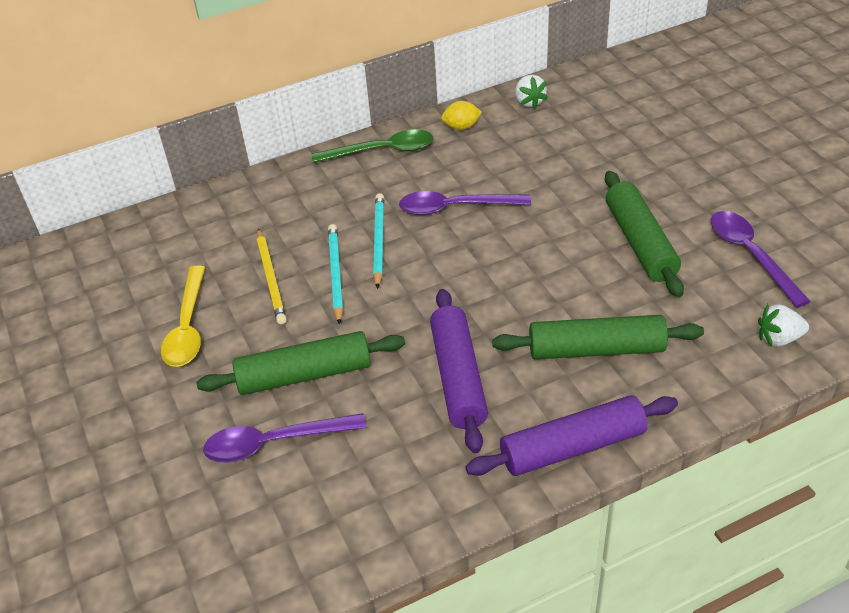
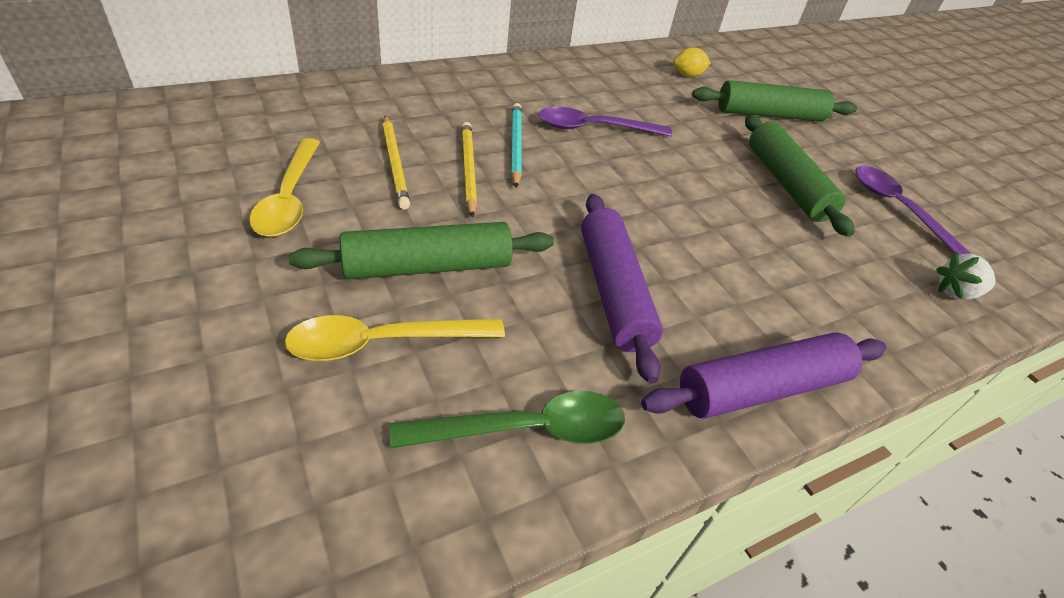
camera: 10 degrees left, 0 degrees up
(274, 442) = (383, 342): purple spoon -> yellow spoon
(335, 274) = (468, 169): turquoise pencil -> yellow pencil
(382, 151) = (517, 73): green spoon -> green spoon (526, 429)
(461, 127) = (594, 66): yellow lemon -> yellow lemon (687, 75)
(529, 102) = (656, 57): white strawberry -> none
(596, 349) = (765, 280): green rolling pin -> green rolling pin (769, 115)

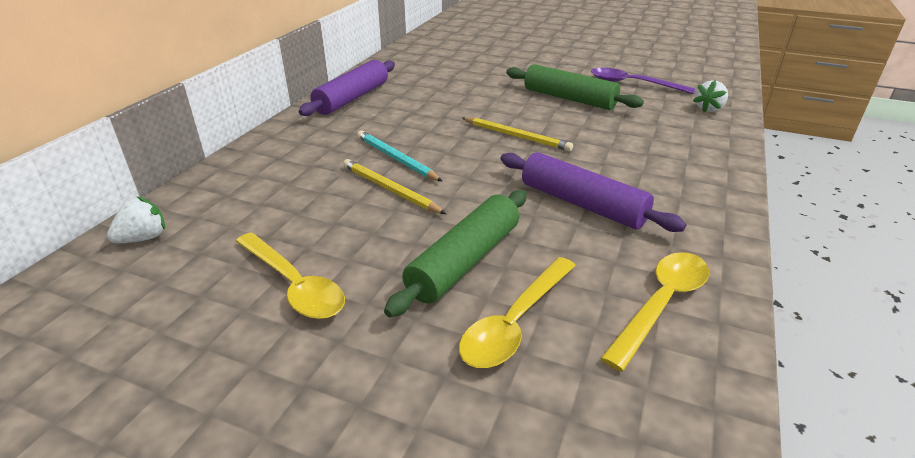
camera: 35 degrees left, 10 degrees down
(259, 103) = (143, 238): none -> white strawberry
(395, 163) = (333, 215): yellow pencil -> yellow pencil (516, 136)
(526, 429) = (661, 304): green spoon -> yellow spoon
(594, 128) = (426, 123): purple spoon -> none
(687, 75) = (429, 66): yellow lemon -> none
(761, 388) = (714, 203): purple rolling pin -> purple rolling pin (352, 98)
(769, 115) = (505, 67): green rolling pin -> none

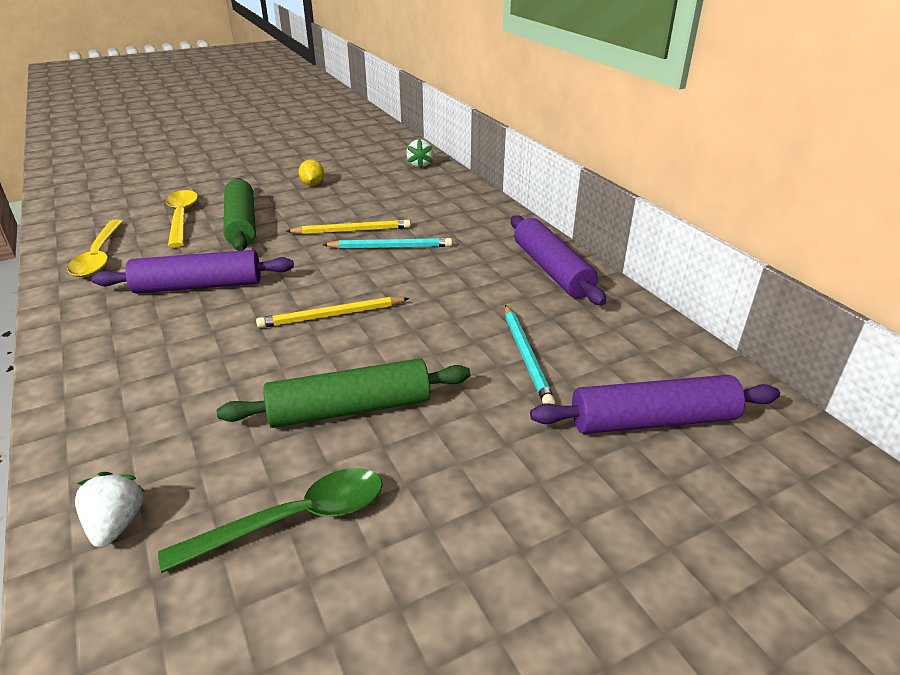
camera: 130 degrees right, 0 degrees up
(294, 285) = (312, 184): yellow spoon -> yellow lemon
(459, 80) = (526, 356): none -> turquoise pencil
(462, 52) = (652, 420): none -> purple rolling pin
(632, 84) = (294, 520): purple spoon -> green spoon

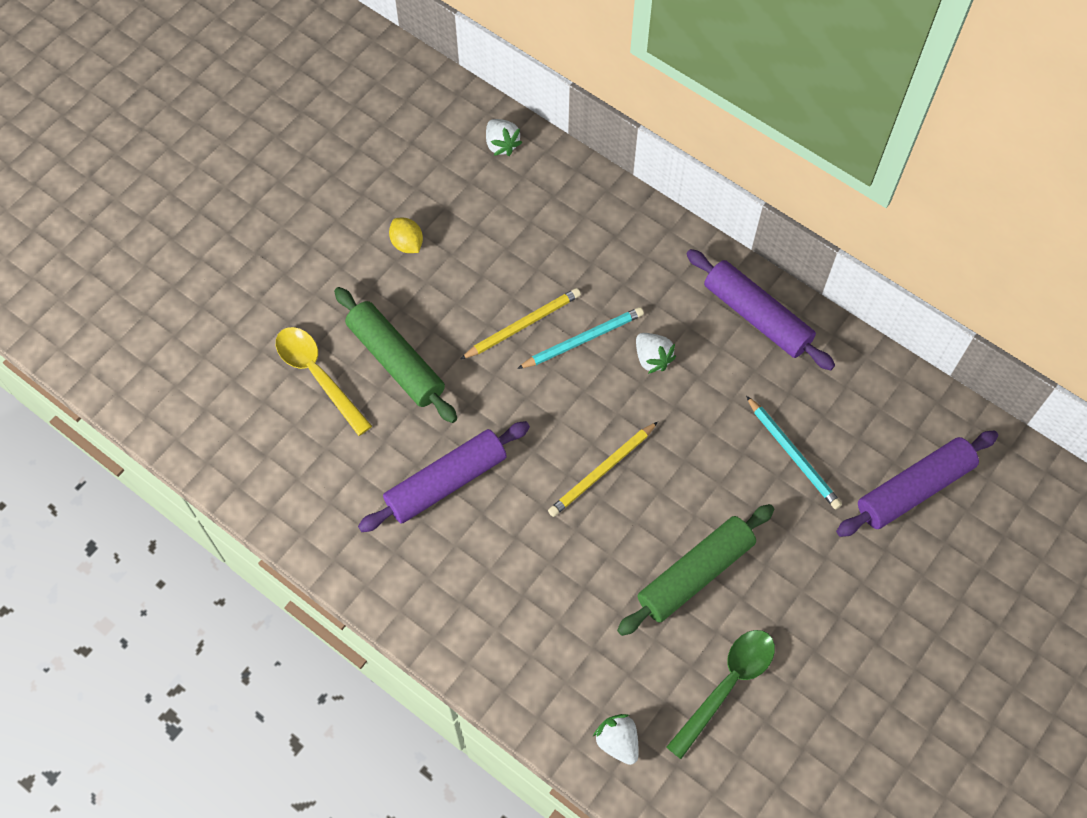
camera: 25 degrees left, 30 degrees up
(99, 256) = (299, 480): yellow spoon -> none
(439, 269) = (652, 358): none -> white strawberry

